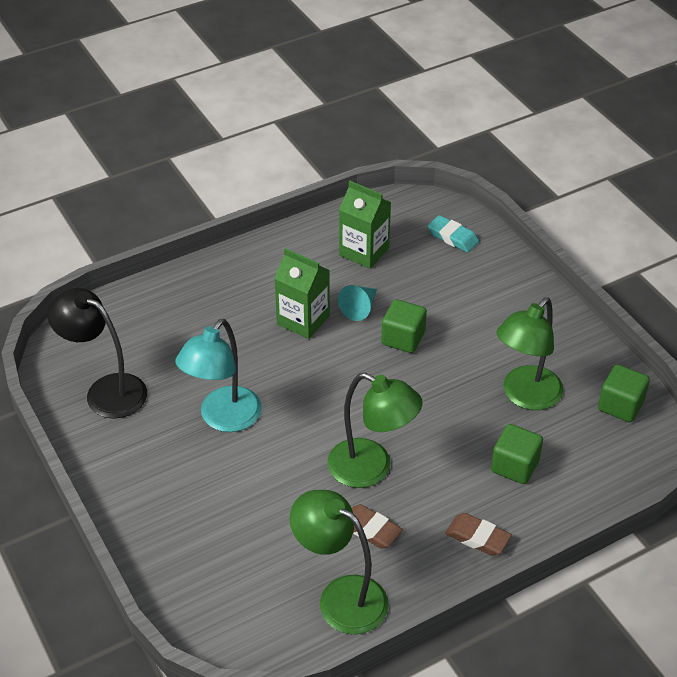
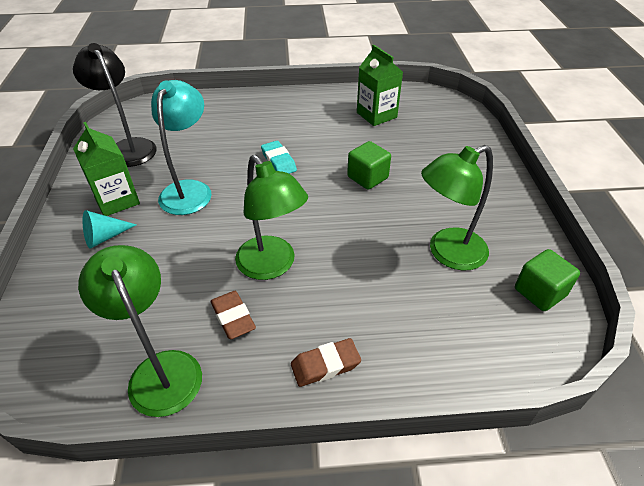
camera: 25 degrees right, 0 degrees up
(223, 419) = (189, 190): turquoise lamp -> turquoise lamp turned 135 degrees clockwise
(303, 320) = (299, 144): green carton -> green carton (117, 200)
(360, 308) = (348, 148): turquoise cone -> turquoise cone (105, 237)
(453, 237) = (452, 123): turquoise eraser -> turquoise eraser (278, 161)
(477, 537) = (325, 365): brown eraser -> brown eraser turned 75 degrees counterclockwise
(514, 466) = (403, 310): green cube -> none

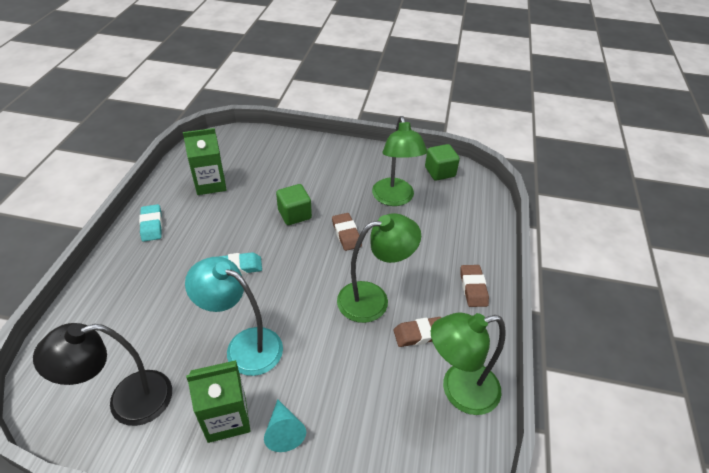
camera: 75 degrees left, 0 degrees up
(305, 102) = (152, 225): none -> turquoise eraser
(360, 223) = (346, 234): none -> brown eraser

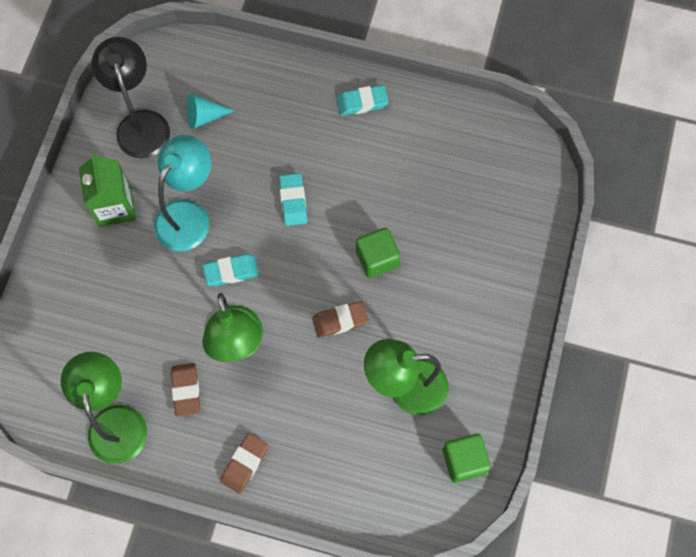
camera: 95 degrees right, 25 degrees up
(210, 184) = (436, 156): green carton -> none
(284, 431) = (96, 255): turquoise cone -> turquoise cone (204, 117)
(304, 307) = (231, 271): none -> turquoise eraser
(473, 288) = (245, 464): brown eraser -> brown eraser turned 60 degrees counterclockwise

